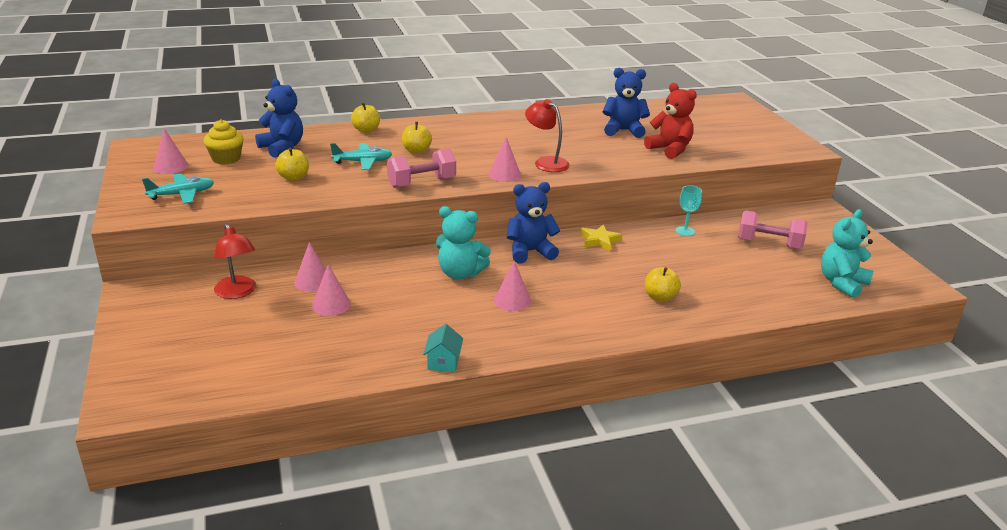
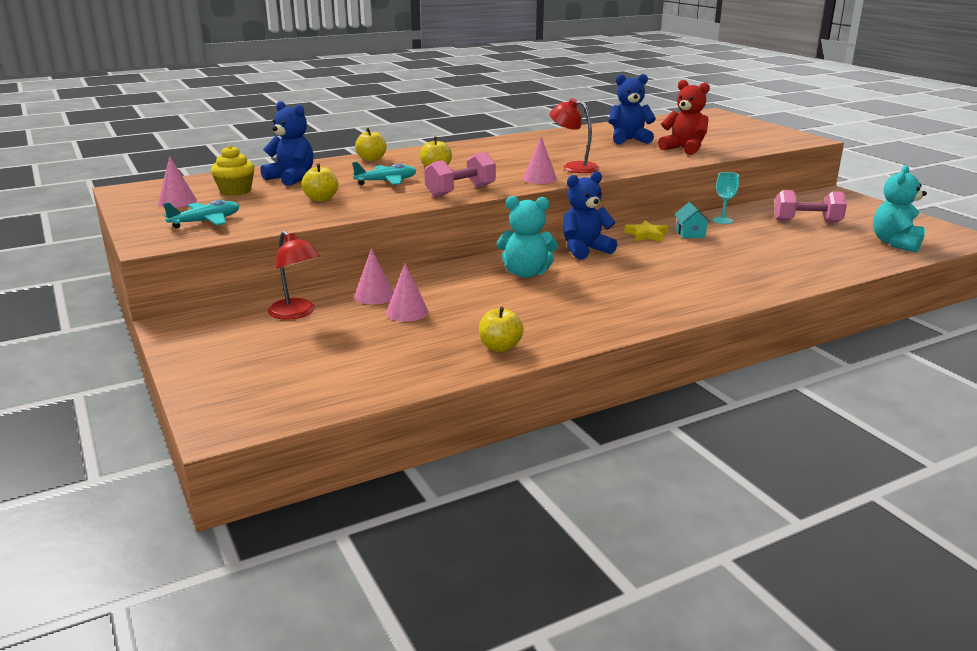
camera: 10 degrees left, 5 degrees down
(443, 362) = (559, 344): turquoise house -> turquoise house (690, 234)
(512, 300) = (594, 288): pink cone -> none
(660, 297) = (737, 271): yellow apple -> yellow apple (500, 347)

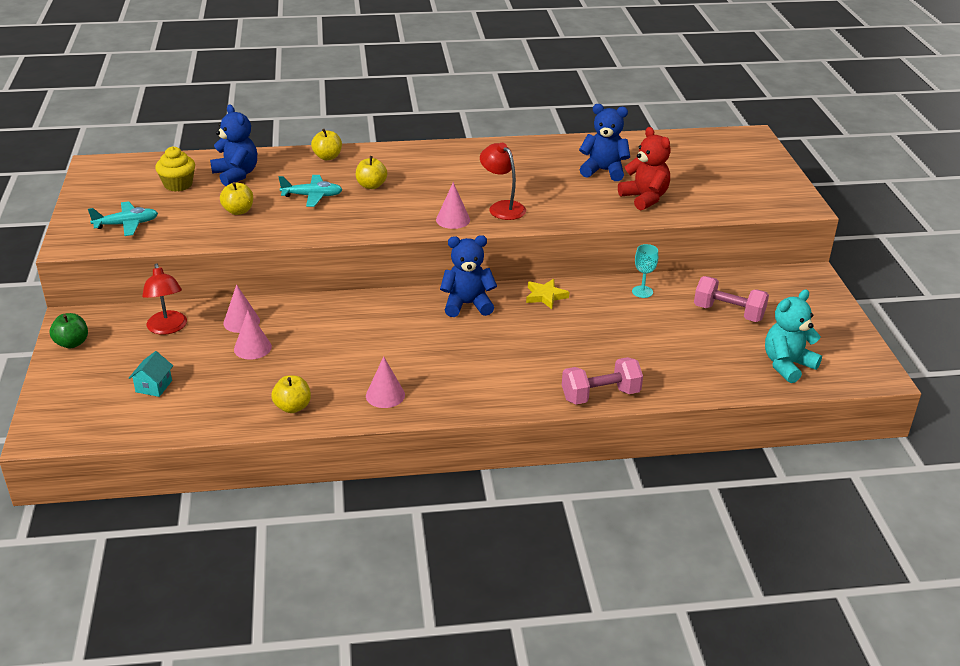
camera: 20 degrees right, 10 degrees up
(177, 202) = (123, 191): pink cone -> pink cone (385, 395)
(191, 343) = (72, 343): none -> green apple
(460, 191) = (364, 225): pink dumbbell -> pink dumbbell (600, 395)
(526, 273) = (388, 323): turquoise teddy bear -> none
(690, 234) = (590, 304): turquoise house -> turquoise house (154, 386)

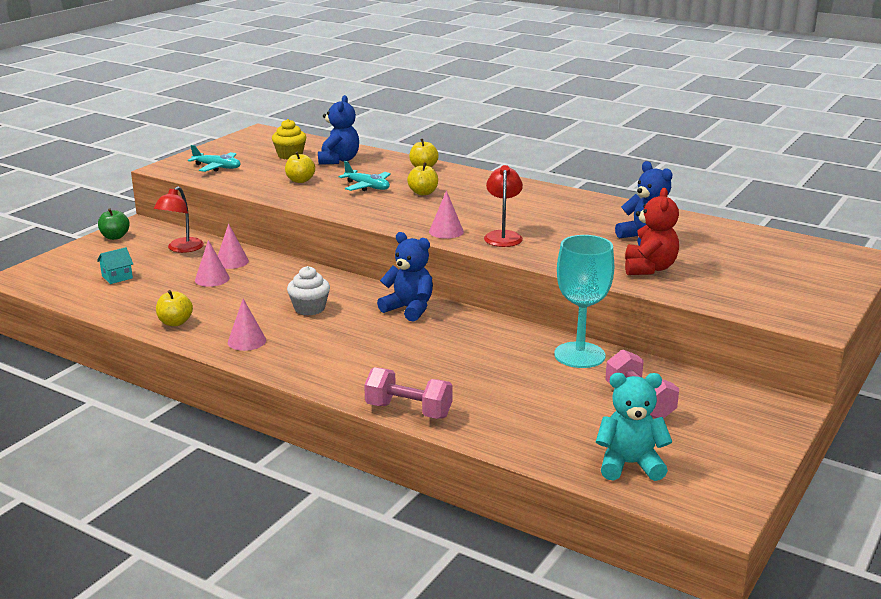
camera: 40 degrees right, 10 degrees down
(387, 339) = (309, 308): none -> white cupcake
(545, 296) = (484, 327): yellow star -> none
(642, 292) = (579, 355): turquoise goblet -> turquoise goblet, size x2.12

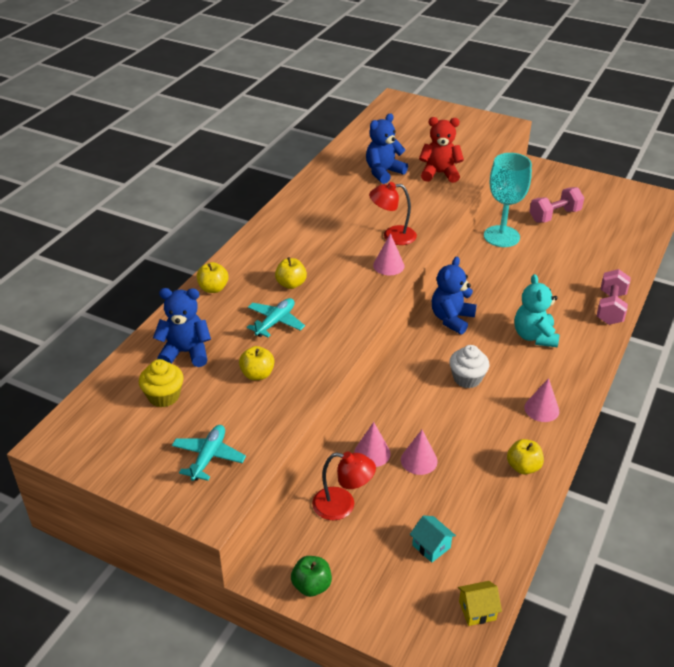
camera: 95 degrees left, 15 degrees up
(44, 288) = (477, 610): none -> yellow house
(629, 464) = (627, 222): turquoise teddy bear -> turquoise teddy bear (534, 336)

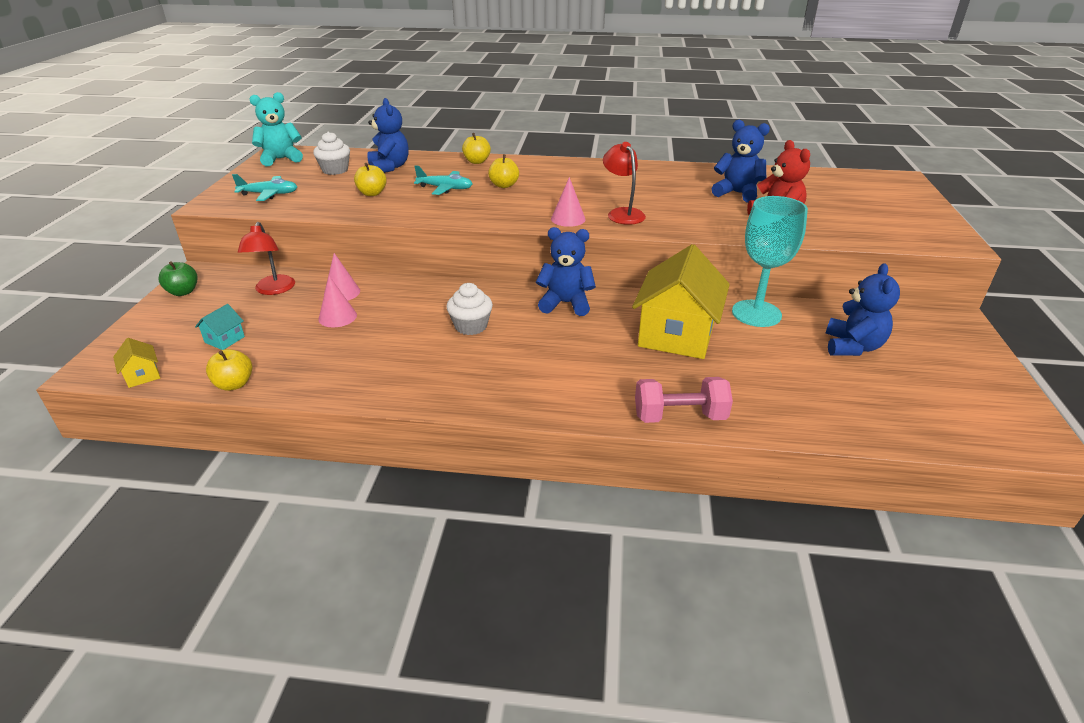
camera: 70 degrees right, 5 degrees down
(164, 396) = (335, 170): yellow cupcake -> white cupcake
(517, 279) = (676, 335): none -> yellow house
(523, 467) = (341, 379): yellow apple -> yellow apple (234, 384)
(534, 336) = (572, 360): turquoise teddy bear -> turquoise teddy bear (281, 159)
(541, 409) = (441, 381): pink cone -> none
(554, 216) = (852, 347): pink dumbbell -> blue teddy bear

